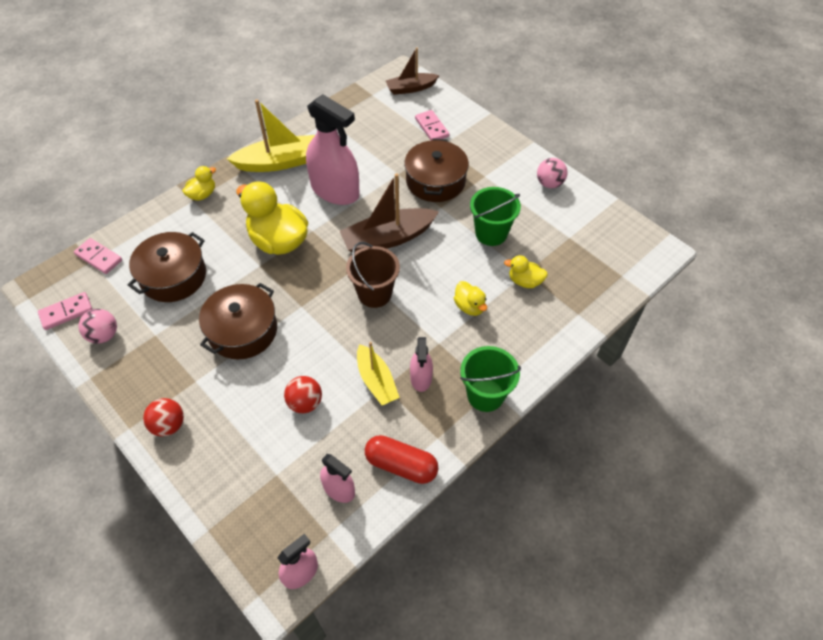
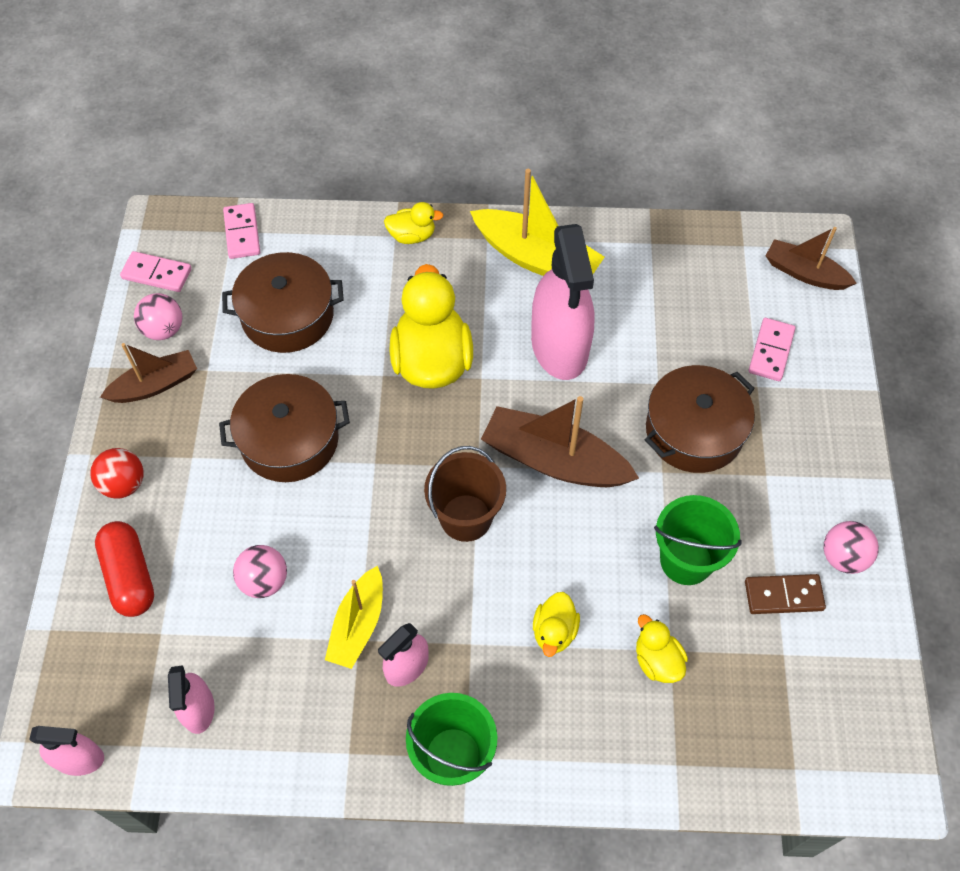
camera: 45 degrees right, 5 degrees up
(131, 365) = (155, 385): none -> brown boat
(305, 403) = (264, 581): red ball -> pink ball
(401, 465) = (281, 745): red capsule -> red capsule (130, 576)
(544, 216) = (783, 596): none -> brown domino

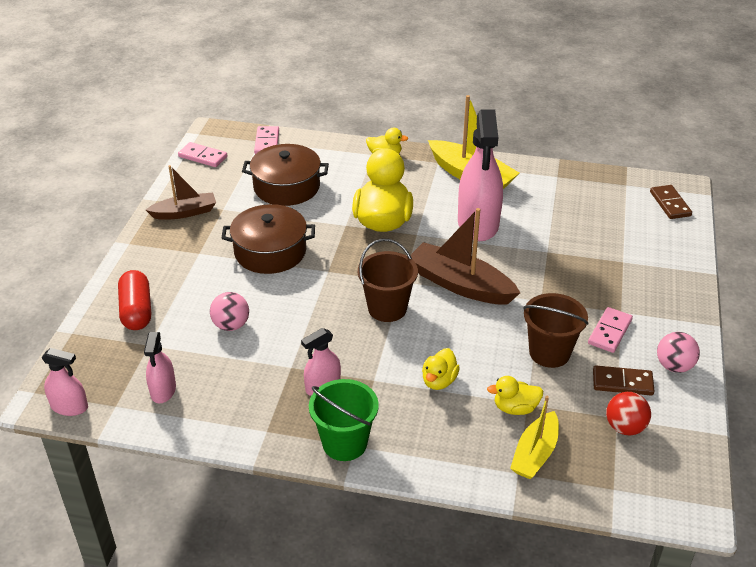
camera: 10 degrees right, 20 degrees down
(124, 484) = (147, 261): red ball -> red ball (625, 427)
(164, 330) = (199, 185): pink ball -> none
(358, 625) = (292, 358): yellow boat -> yellow boat (535, 454)
(657, 660) = (515, 408): yellow duck -> yellow duck turned 75 degrees counterclockwise
(686, 560) = (549, 353): green bucket -> brown bucket
(694, 431) = (569, 280): brown pot -> none
(771, 351) = (636, 243): pink domino -> pink domino (609, 332)
(804, 273) = (670, 204): brown boat -> brown domino

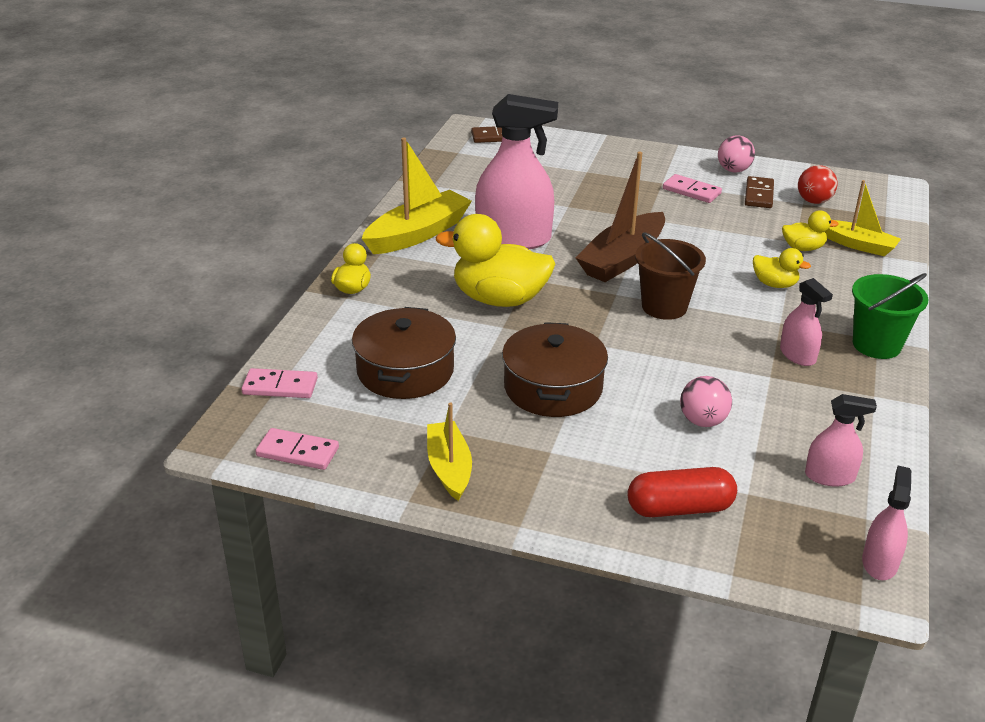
camera: 85 degrees left, 5 degrees down
(185, 212) = (449, 468): brown boat -> yellow boat
(203, 157) = (297, 452): pink domino -> pink domino turned 75 degrees clockwise
(515, 408) = (803, 248): yellow duck -> yellow duck turned 90 degrees counterclockwise
(549, 353) = (724, 223): brown bucket -> none

